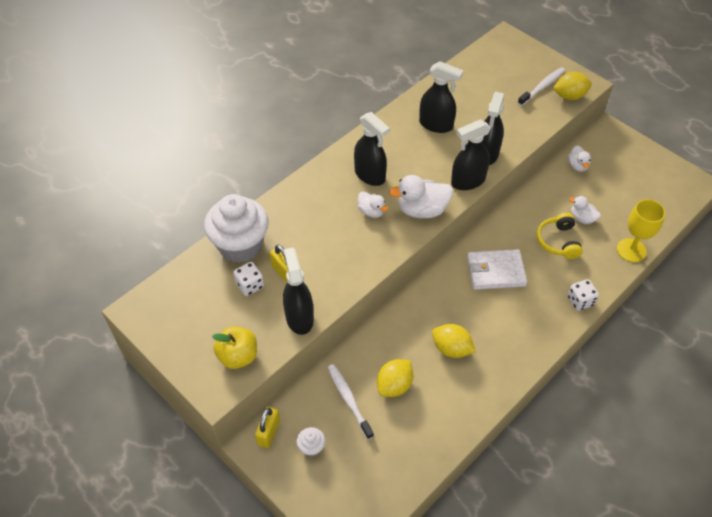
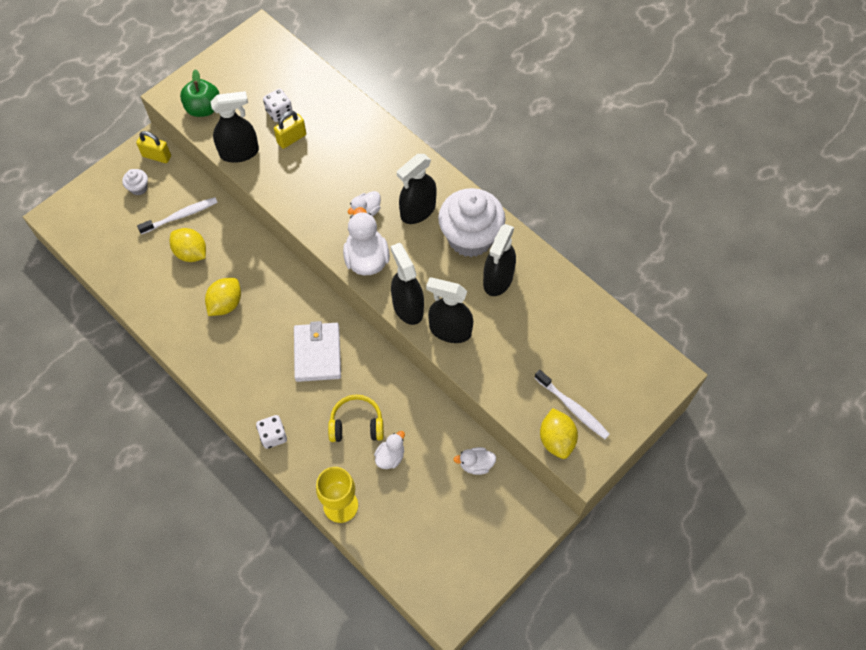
camera: 90 degrees right, 10 degrees up
(238, 356) = (203, 108): yellow apple -> green apple
(240, 245) = (327, 102): white cupcake -> white cupcake (470, 238)

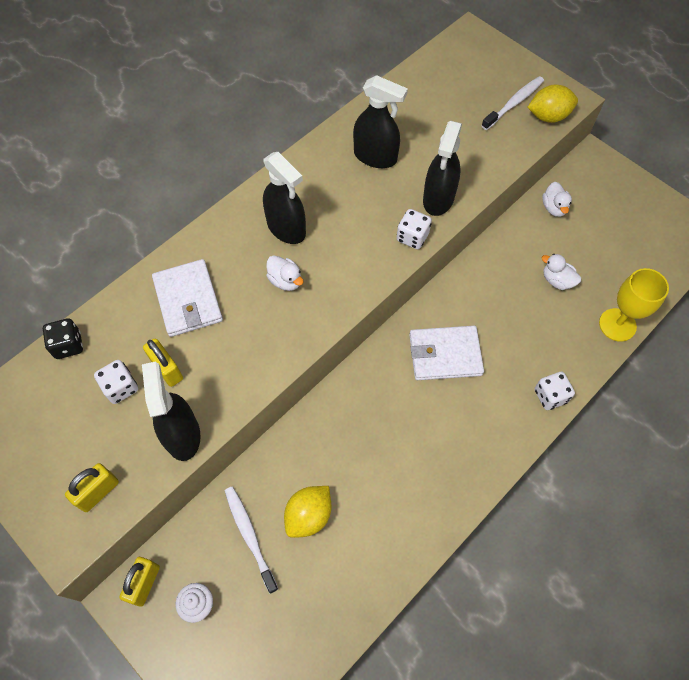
camera: 90 degrees left, 0 degrees up
(203, 108) = (98, 492): green apple -> yellow padlock
(226, 304) = (384, 463): yellow lemon -> none
(315, 77) = (68, 345): none -> black dice
(350, 147) = (188, 300): none -> white wallet
(356, 424) = (525, 312): yellow headphones -> none
(366, 259) = (351, 278): white duck -> none
(407, 307) = (412, 237): black spray bottle -> white dice
(470, 238) = (323, 180): white cupcake -> none

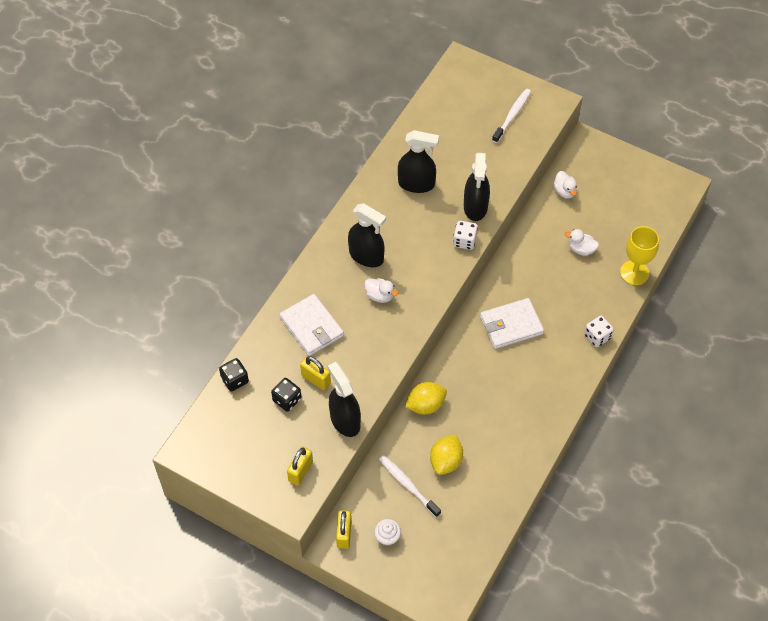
camera: 15 degrees left, 5 degrees down
(121, 387) = (287, 400): white dice -> black dice
(548, 116) = (542, 121): yellow lemon -> yellow lemon (425, 405)

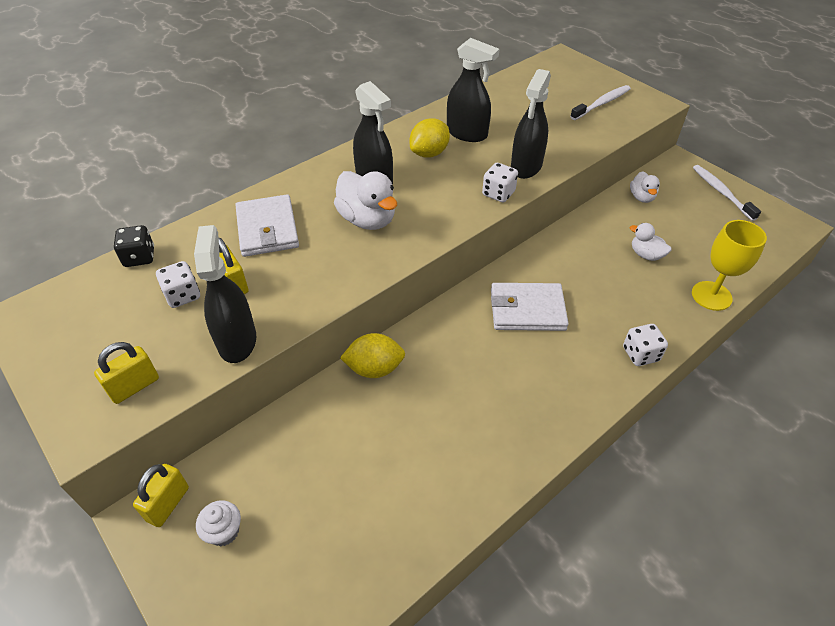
camera: 20 degrees right, 10 degrees down
(287, 400) = (183, 295): black dice -> white dice
(380, 296) = (367, 219): white duck -> white duck, size x1.73
(408, 485) = (295, 465): white toothbrush -> white toothbrush (721, 192)
(446, 461) = (365, 449): yellow lemon -> yellow lemon (429, 153)

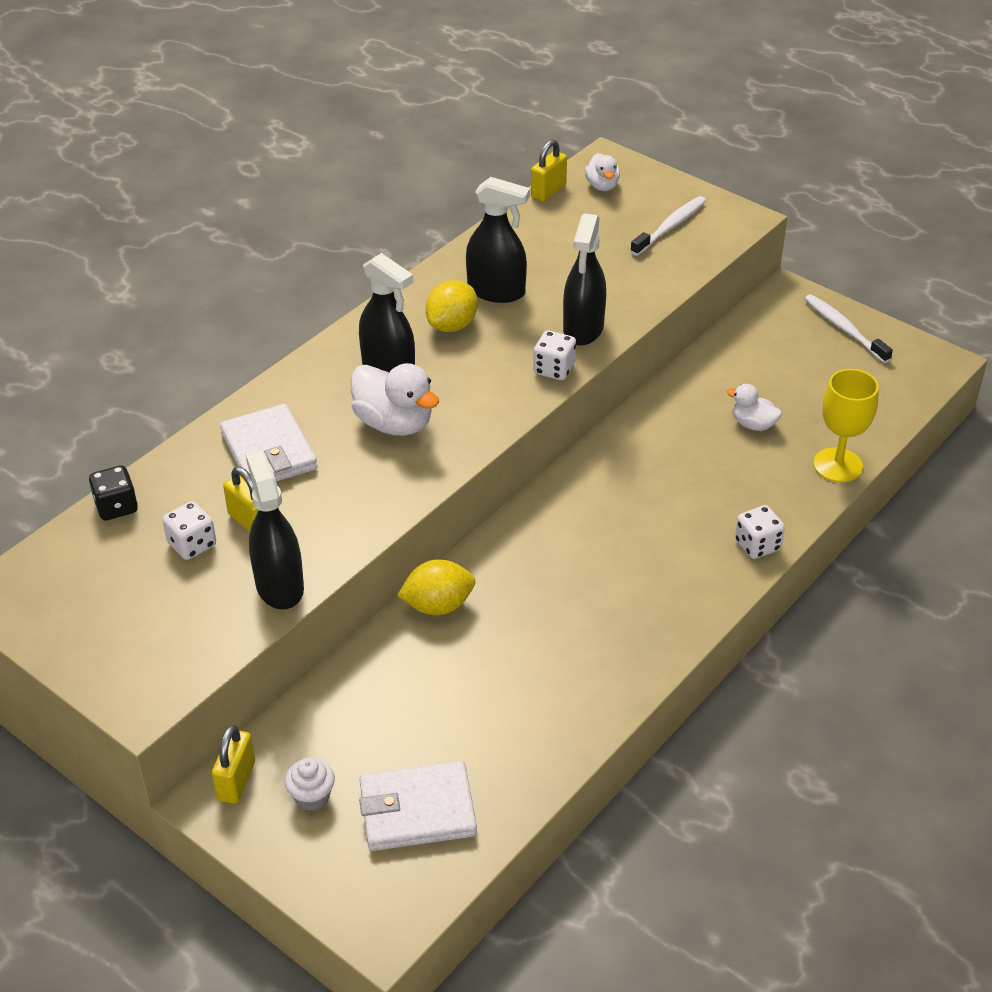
camera: 10 degrees left, 5 degrees down
(134, 386) = (177, 650): yellow padlock -> yellow padlock (548, 191)
(527, 310) = (612, 512): white wallet -> white wallet (417, 810)
(641, 197) = (741, 348): white duck -> white duck (602, 186)

